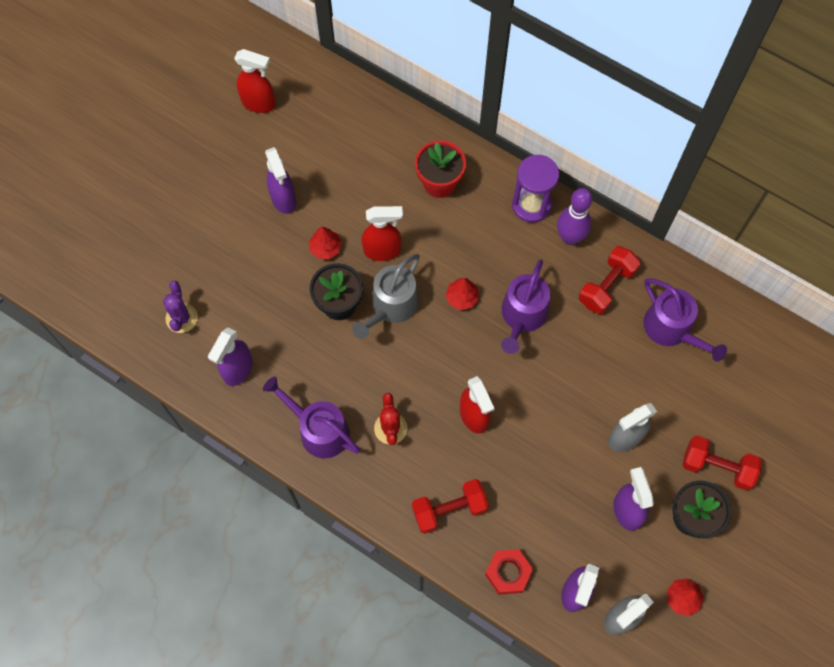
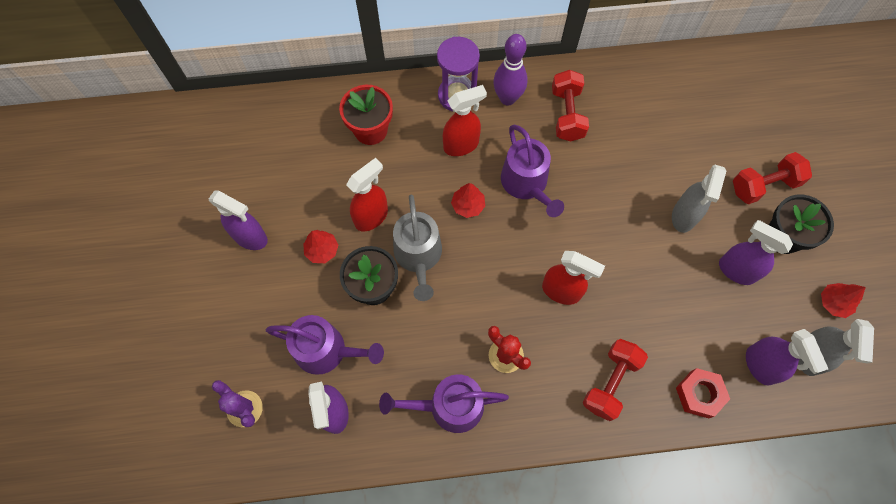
camera: 40 degrees left, 0 degrees up
(259, 103) = (160, 174): red spray bottle -> red spray bottle (461, 145)
(671, 329) = (640, 110): purple watering can -> purple watering can (326, 350)

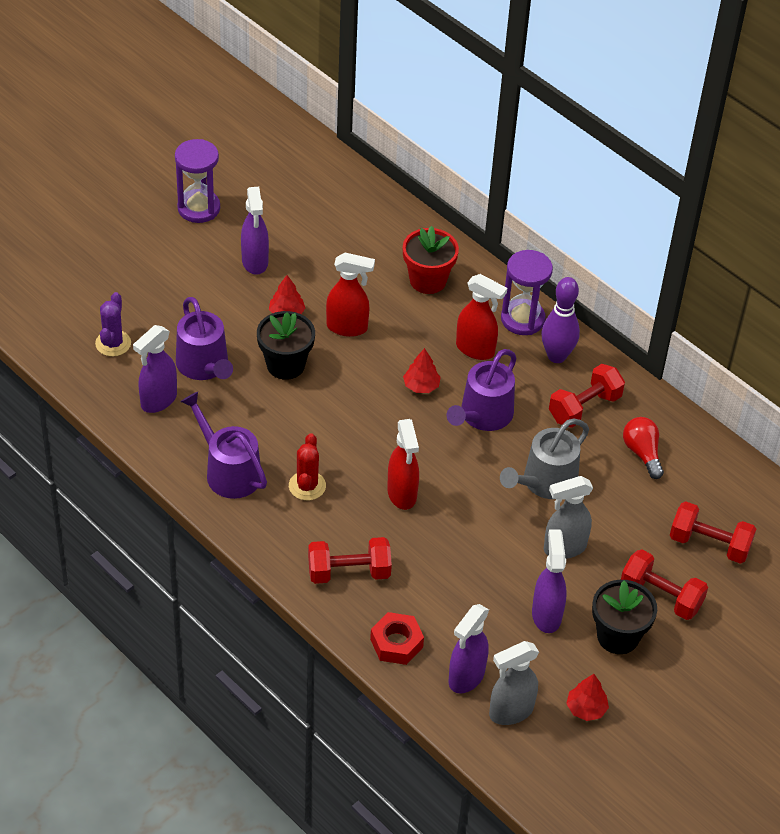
camera: 50 degrees right, 20 degrees down
(158, 240) = (199, 208): none -> purple hourglass
(418, 255) = (342, 378): grey watering can -> grey watering can (545, 482)
(632, 108) = (642, 453): none -> red light bulb
(738, 124) = (709, 544): none -> red dumbbell

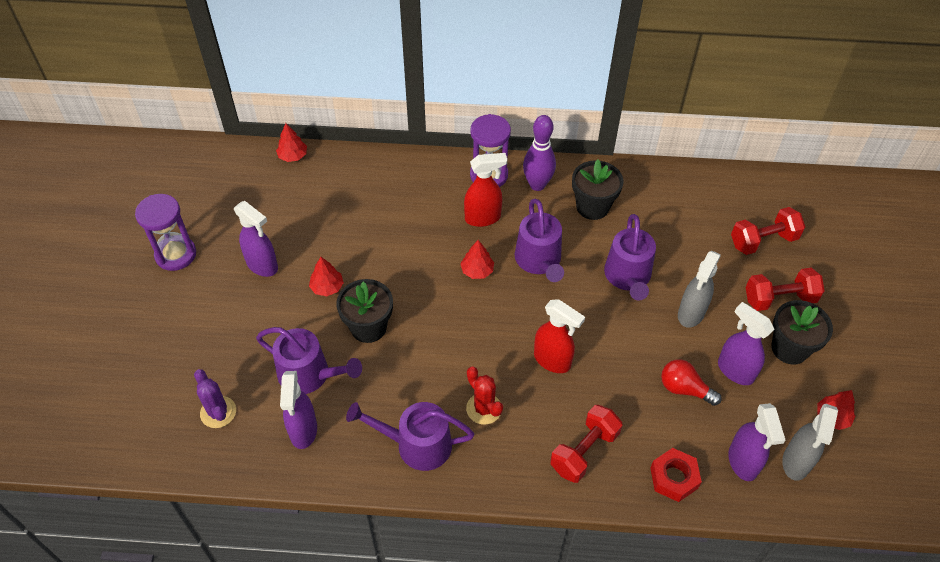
camera: 40 degrees left, 5 degrees up
(347, 327) = (382, 266): red spray bottle -> none
(372, 192) = (293, 156): none -> red tree
(428, 280) = (399, 192): red flower pot -> none
(545, 482) = (628, 276): grey watering can -> purple watering can
(584, 407) = (592, 207): red dumbbell -> black flower pot
(642, 453) = (659, 211): red light bulb -> red light bulb (684, 389)

